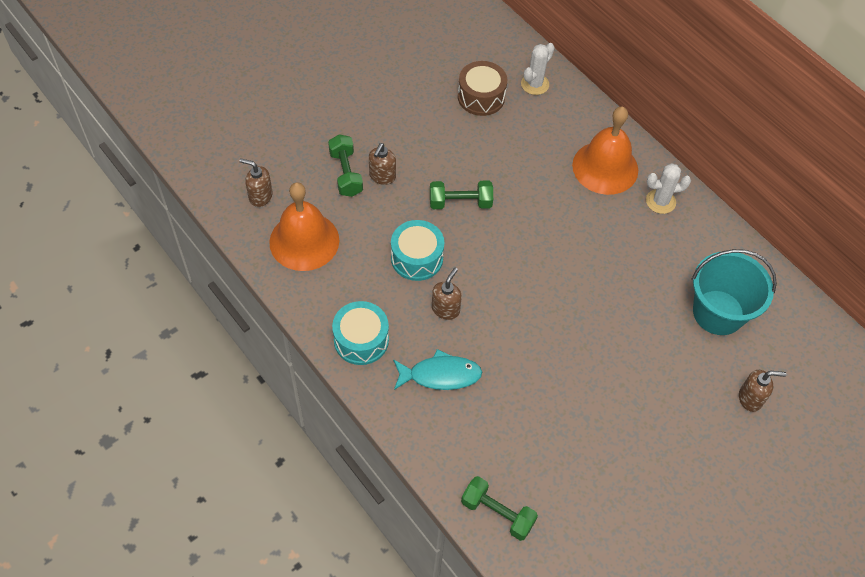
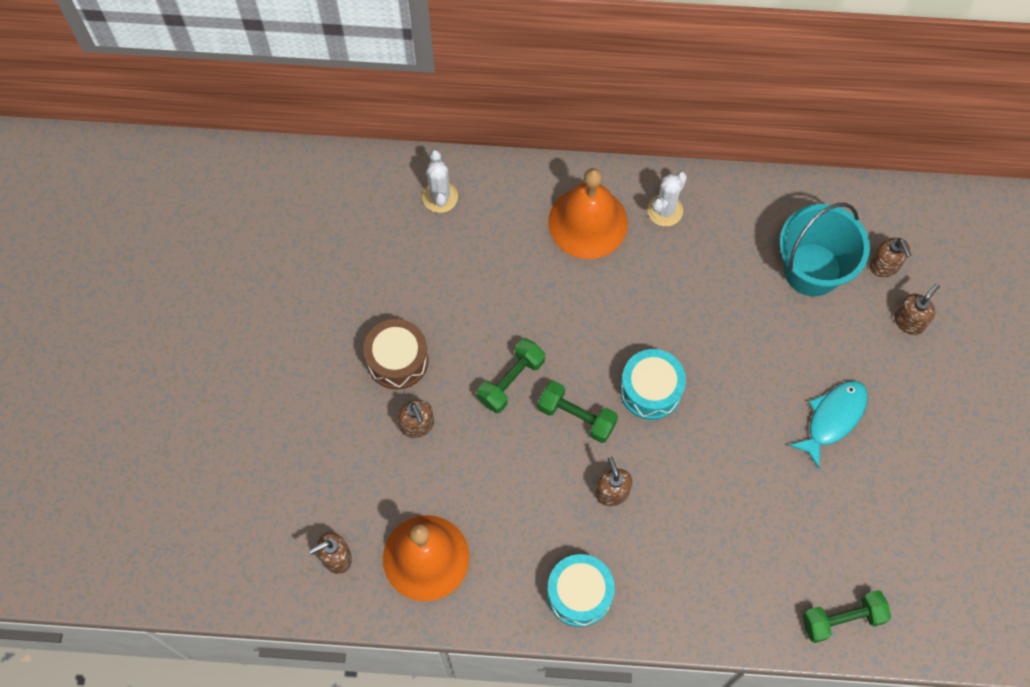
camera: 45 degrees left, 10 degrees up
(346, 173) = (383, 455): green dumbbell -> green dumbbell (576, 416)
(417, 258) = (536, 471): turquoise drum -> turquoise drum (650, 390)
(440, 375) = (674, 554): turquoise fish -> turquoise fish (833, 418)
(481, 97) = (409, 257): brown drum -> brown drum (397, 360)
(771, 354) = (884, 266): none -> brown soap dispenser

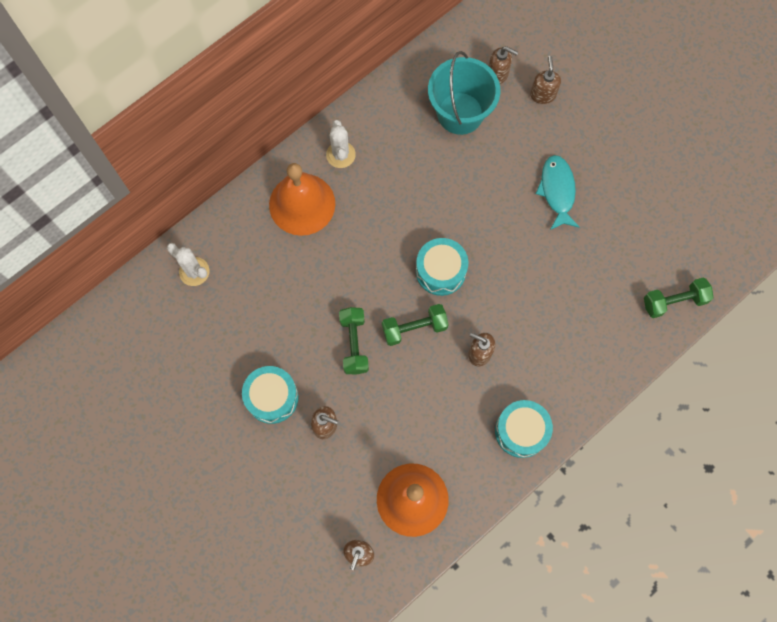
camera: 45 degrees left, 5 degrees up
(397, 360) = (272, 397): brown drum -> turquoise drum
(842, 619) = (674, 301): green dumbbell -> green dumbbell turned 45 degrees clockwise

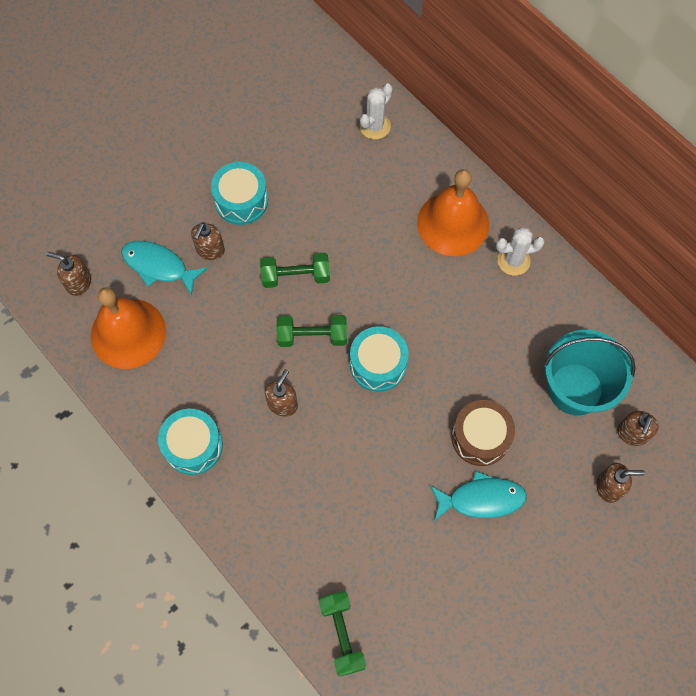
camera: 90 degrees right, 5 degrees down
(342, 474) = (158, 266): none -> turquoise fish
(414, 328) = (312, 336): green dumbbell -> green dumbbell turned 75 degrees counterclockwise
(504, 189) = (480, 437): none -> brown drum

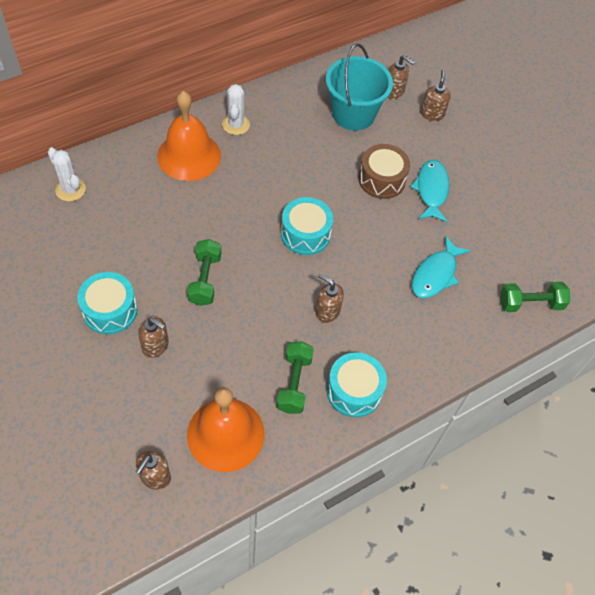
camera: 85 degrees left, 10 degrees down
(158, 266) = (159, 395): turquoise fish -> turquoise fish (435, 274)
(312, 336) = (268, 277): green dumbbell -> green dumbbell (294, 383)

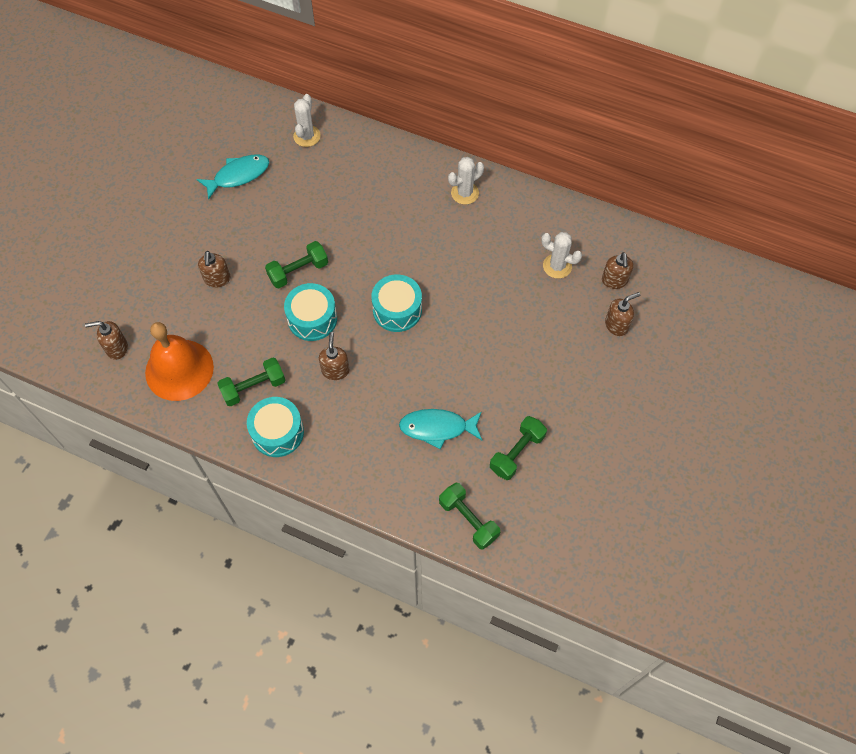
camera: 60 degrees right, 5 degrees up
(110, 310) = (225, 232): turquoise drum -> turquoise drum (312, 319)
(189, 155) = (404, 184): orange bell -> none
(353, 114) = (557, 266): turquoise bucket -> white cactus
(382, 179) = (503, 330): brown drum -> none
(431, 190) = (526, 374): turquoise fish -> turquoise fish (238, 175)
(494, 238) = (517, 453): none -> green dumbbell

